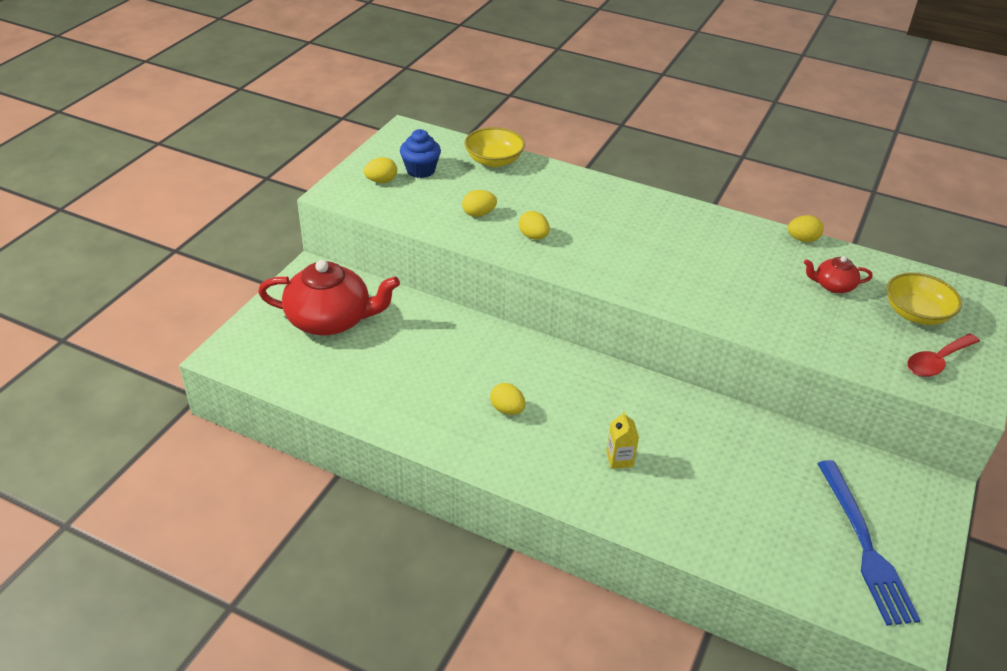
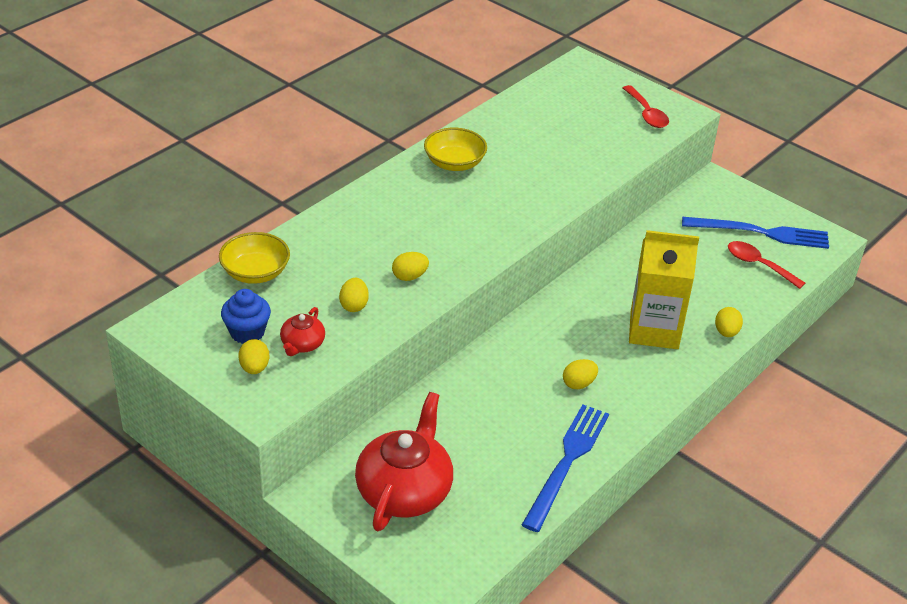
camera: 75 degrees left, 0 degrees up
(395, 415) = (567, 462): none -> blue fork
(619, 459) = (654, 330): yellow carton -> yellow carton, size x2.45
(797, 547) = (758, 265): none -> red spoon
(802, 239) = (475, 122): yellow egg -> yellow egg (726, 332)
(833, 285) = (543, 128): red teapot -> red teapot (302, 344)
(916, 314) = (590, 102): yellow bowl -> yellow bowl (454, 163)

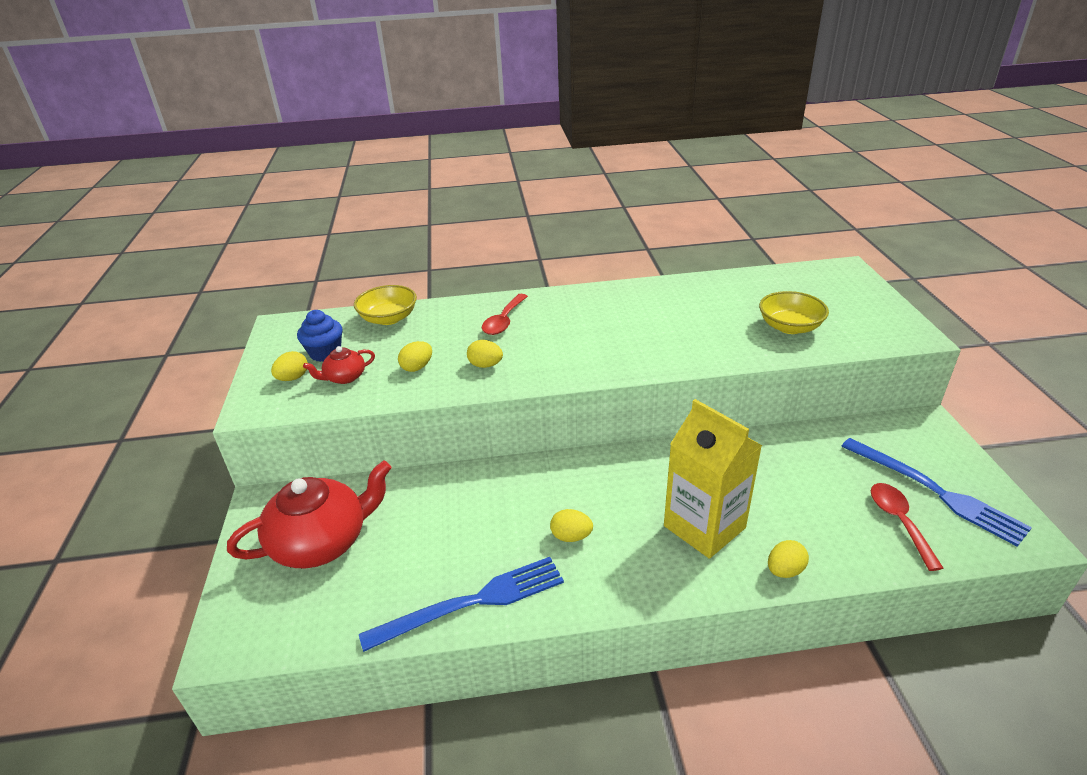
camera: 45 degrees right, 5 degrees down
(454, 163) = (633, 301): yellow bowl -> yellow bowl (789, 327)
(646, 113) = (869, 323): red spoon -> red spoon (504, 321)

